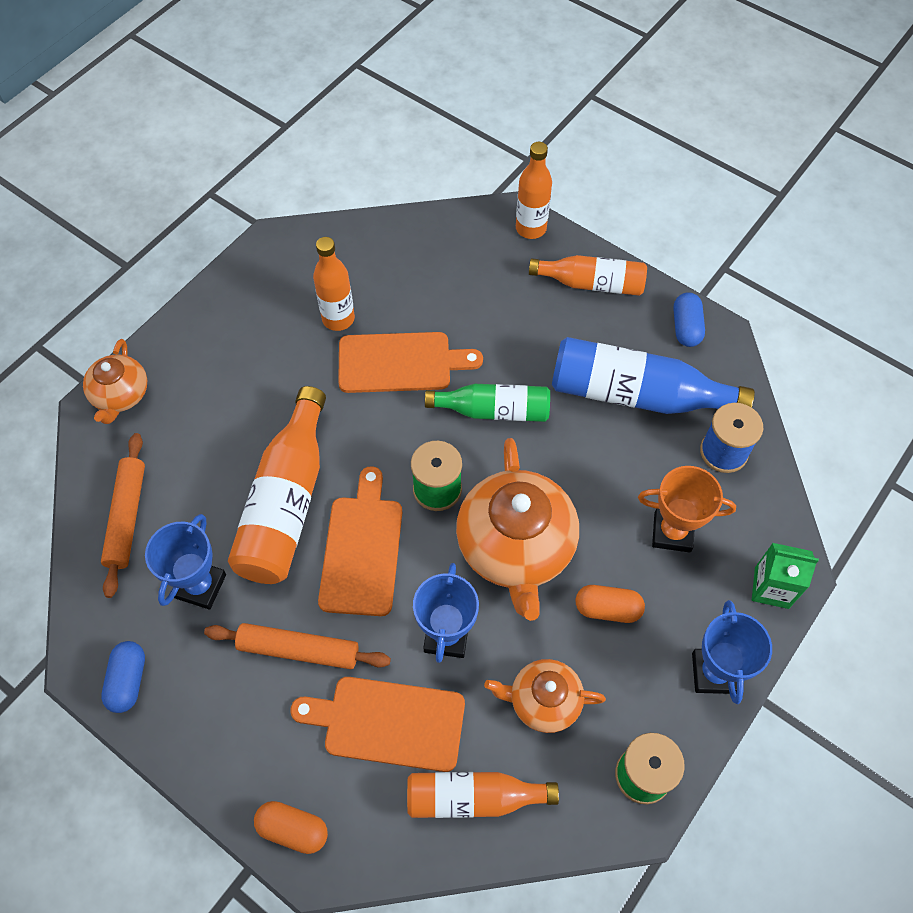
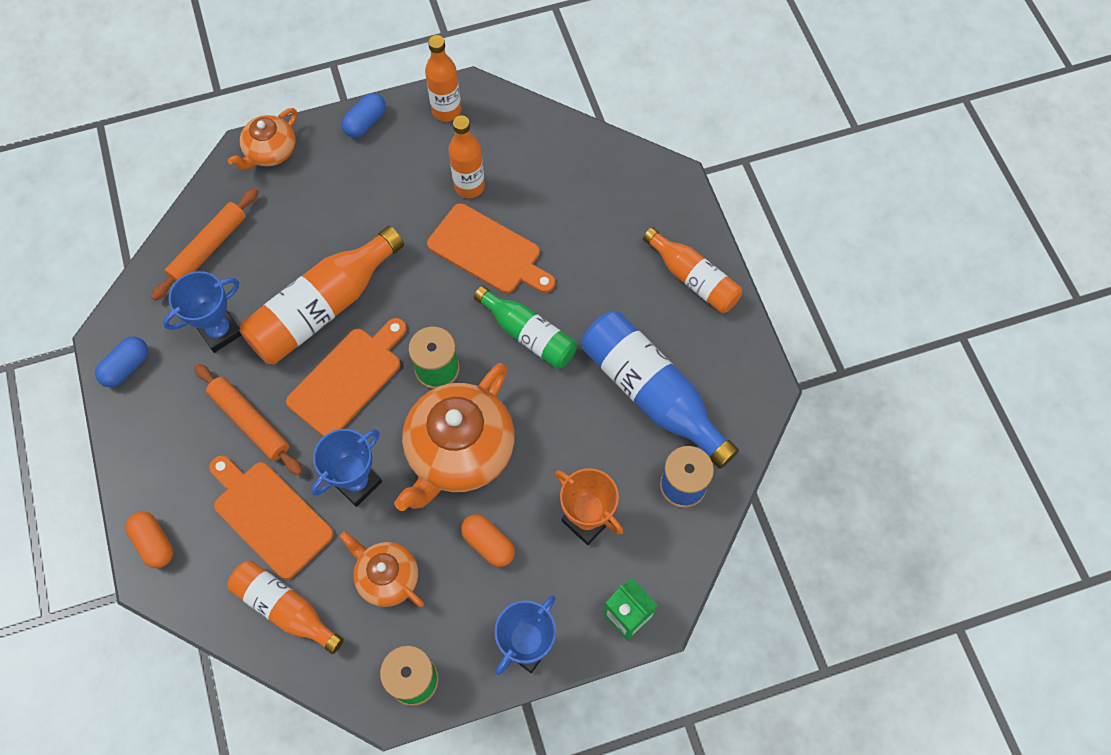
camera: 35 degrees right, 5 degrees up
(531, 228) = (682, 201): orange bottle -> orange bottle (446, 111)
(686, 327) = (741, 364): blue capsule -> blue capsule (366, 123)

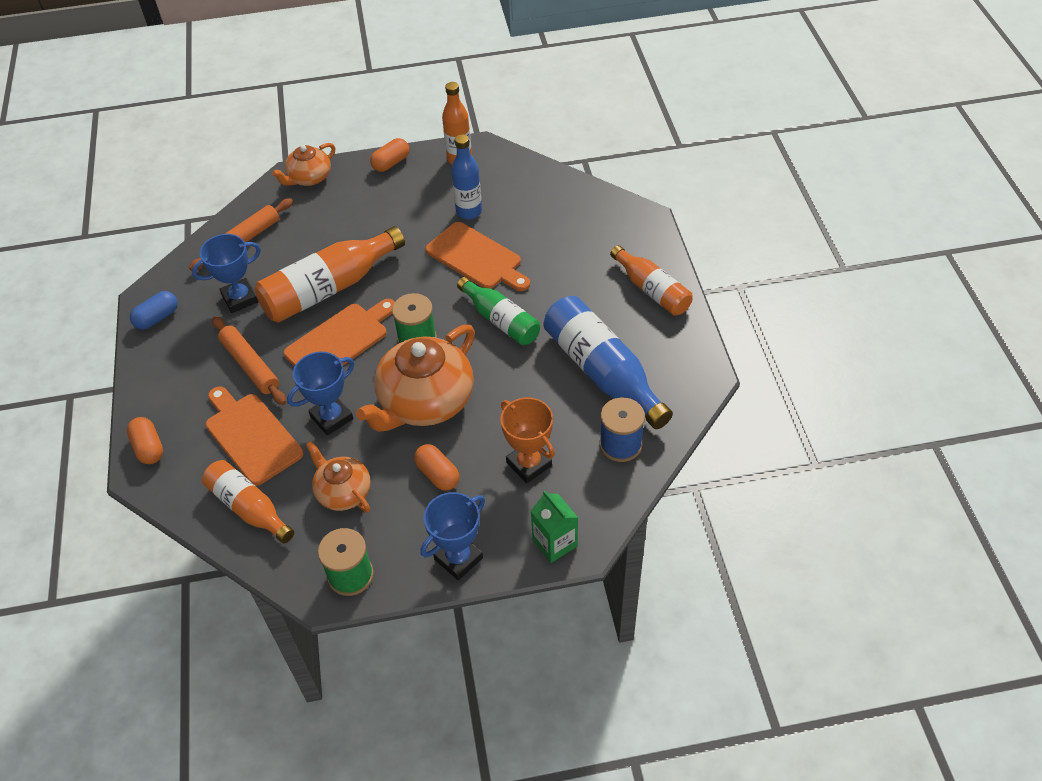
camera: 10 degrees right, 15 degrees down
(366, 123) = (391, 163): blue capsule -> orange capsule
(469, 186) = (469, 212): orange bottle -> blue bottle

